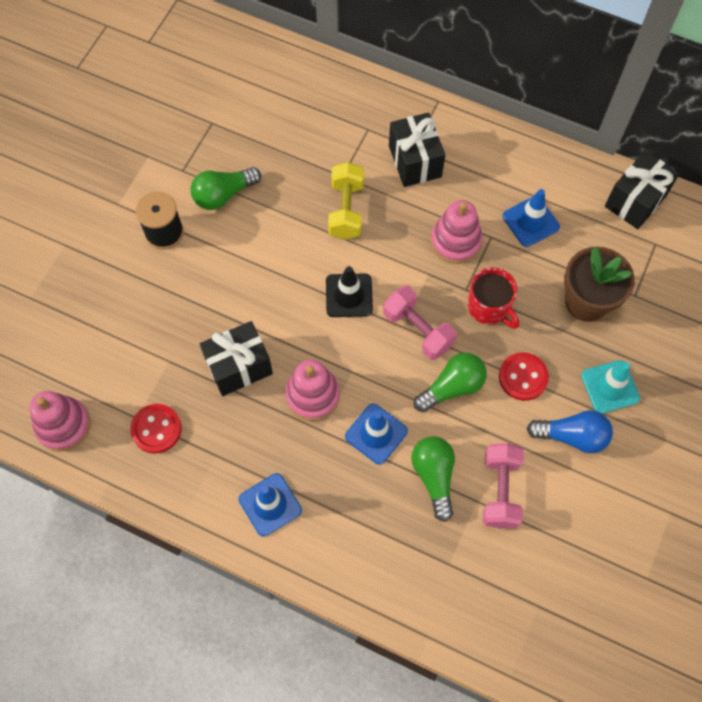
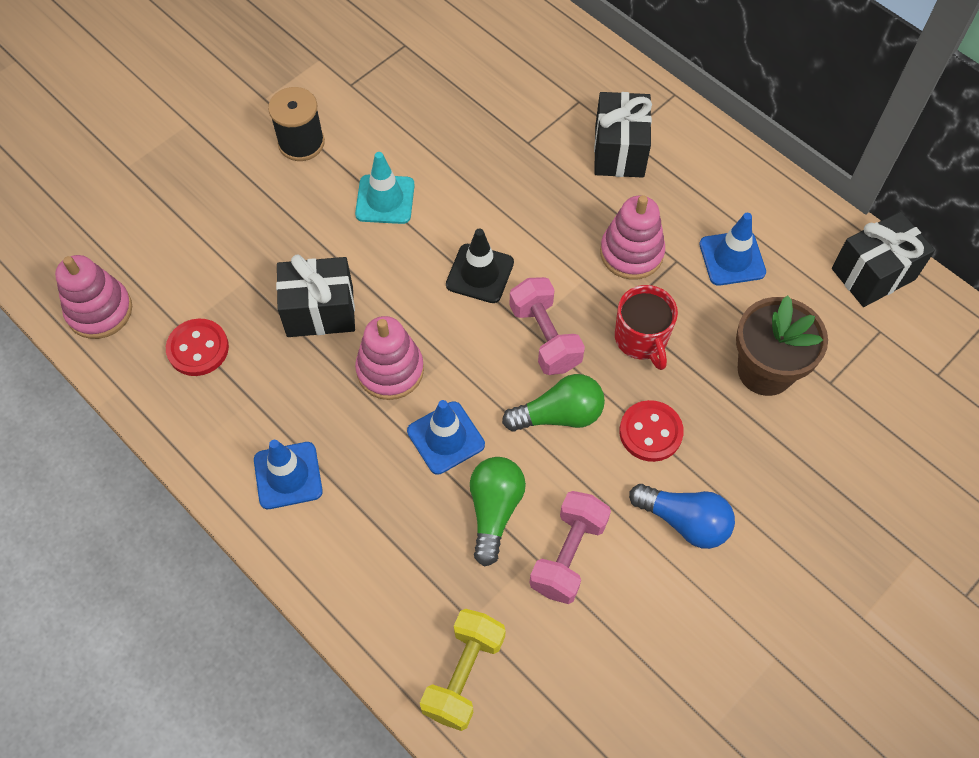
camera: 20 degrees right, 5 degrees down
(223, 195) = (384, 123): green light bulb -> none
(346, 210) = (516, 180): yellow dumbbell -> yellow dumbbell (464, 674)
(610, 387) = (755, 479): turquoise traffic cone -> turquoise traffic cone (385, 199)

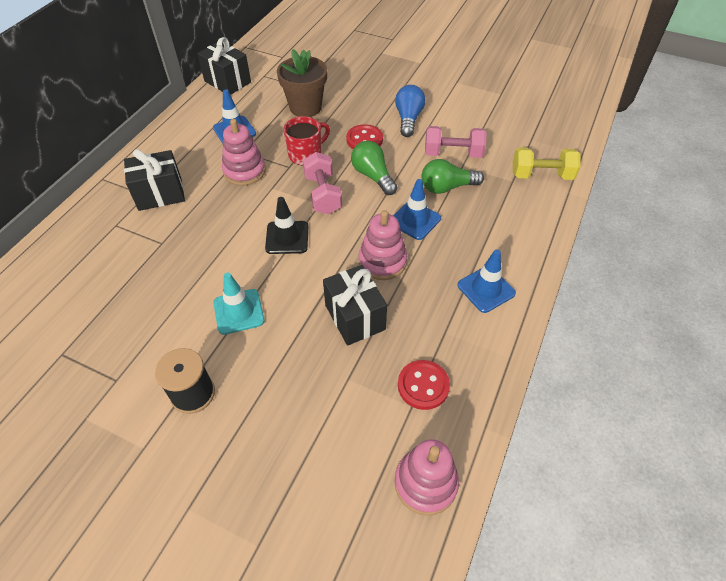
camera: 110 degrees left, 10 degrees down
(545, 337) = (323, 194): pink dumbbell -> pink dumbbell turned 60 degrees counterclockwise

